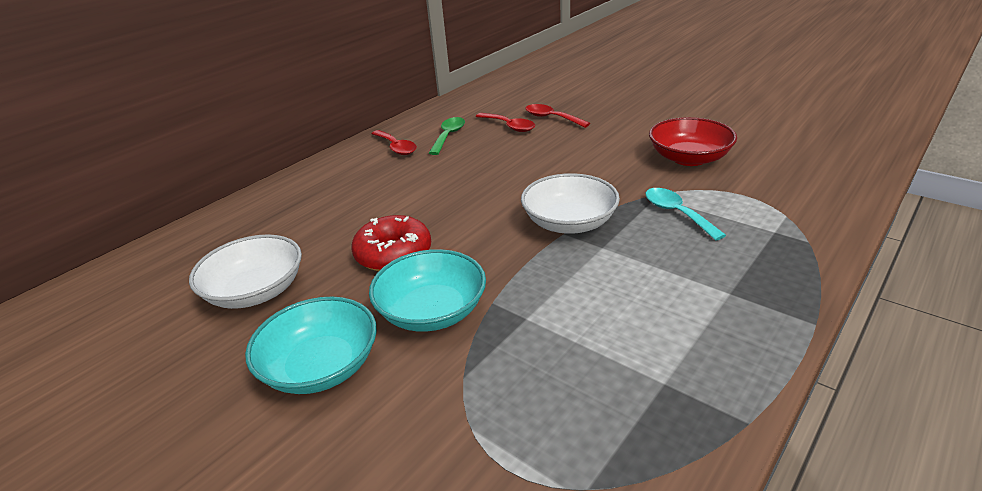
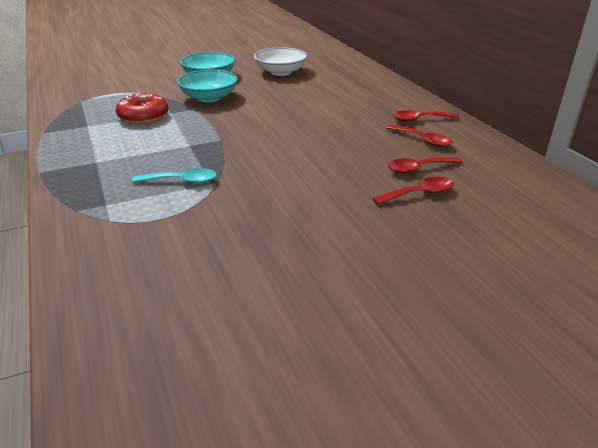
camera: 115 degrees right, 0 degrees up
(393, 254) = (269, 98): red donut -> red donut (143, 117)
(448, 136) = (423, 140): green spoon -> red spoon
(569, 223) = (228, 145): white bowl -> none
(689, 158) = (245, 225): red bowl -> none

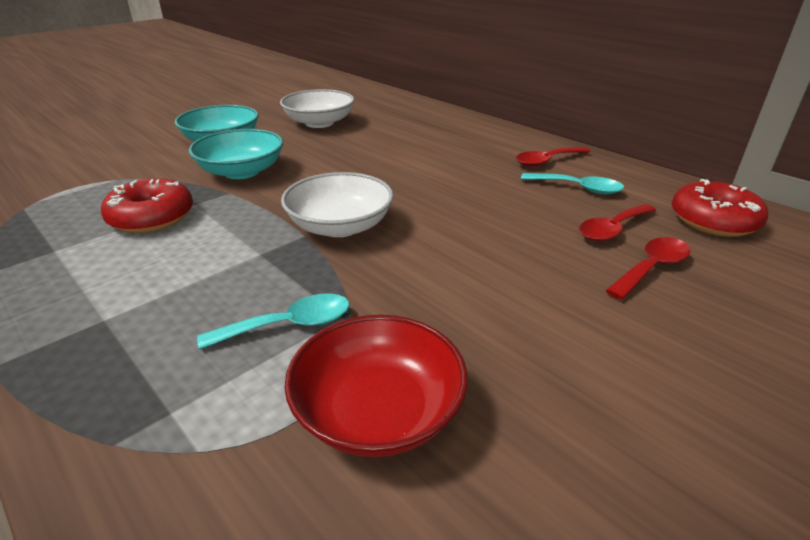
camera: 20 degrees left, 0 degrees up
(198, 224) = (378, 411): none -> red bowl
(245, 138) = (340, 226): none -> white bowl
(423, 140) = (578, 188): red spoon -> turquoise spoon
(500, 176) = (713, 221): none -> red donut

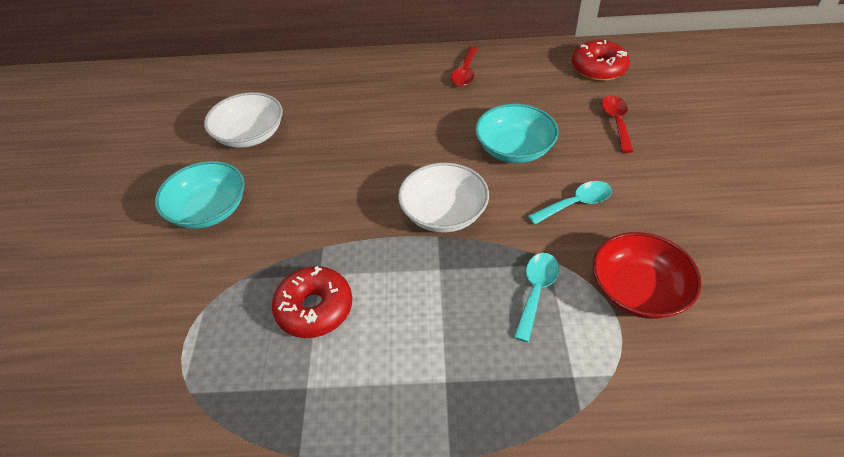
camera: 45 degrees left, 15 degrees up
(241, 171) = (291, 223): turquoise bowl -> turquoise bowl (514, 148)
(578, 188) = (513, 86): turquoise spoon -> turquoise spoon (576, 204)
(612, 229) = (569, 107): red spoon -> none

